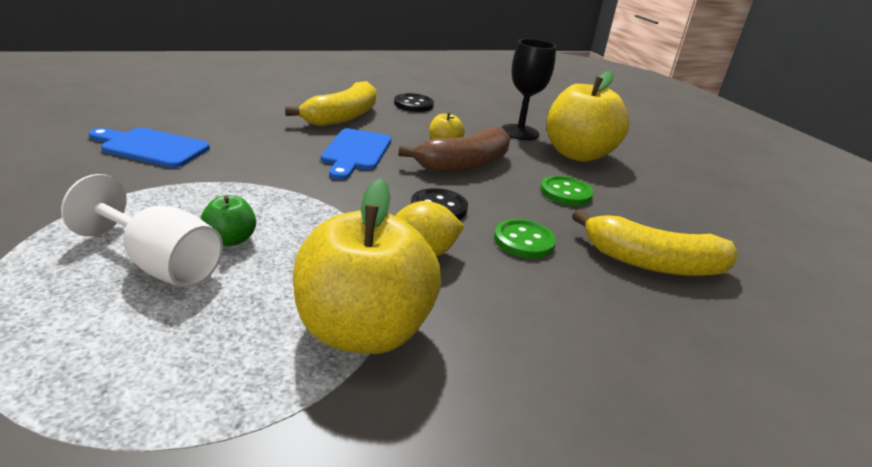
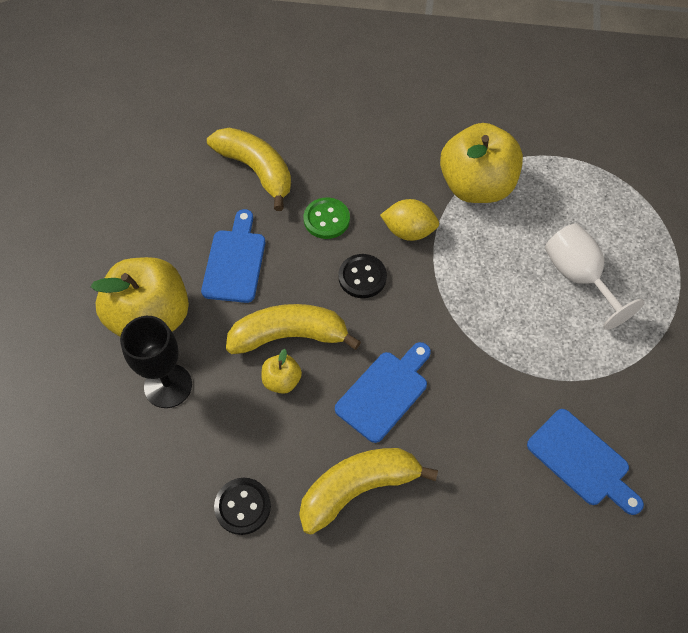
camera: 145 degrees left, 30 degrees up
(230, 239) = (531, 289): green apple -> none
(464, 164) = (289, 336): brown banana -> yellow banana
(565, 193) = (235, 262): green button -> blue cutting board

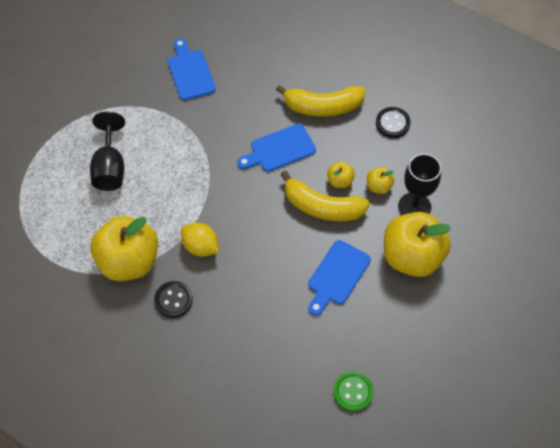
camera: 155 degrees left, 0 degrees up
(226, 395) = (379, 186): none -> yellow apple
(256, 170) = (288, 348): yellow banana -> none
(326, 219) = (254, 281): green button -> green button (353, 392)
(362, 277) = (253, 227): black button -> black button (173, 300)
(578, 277) = (110, 168): white goblet -> black goblet

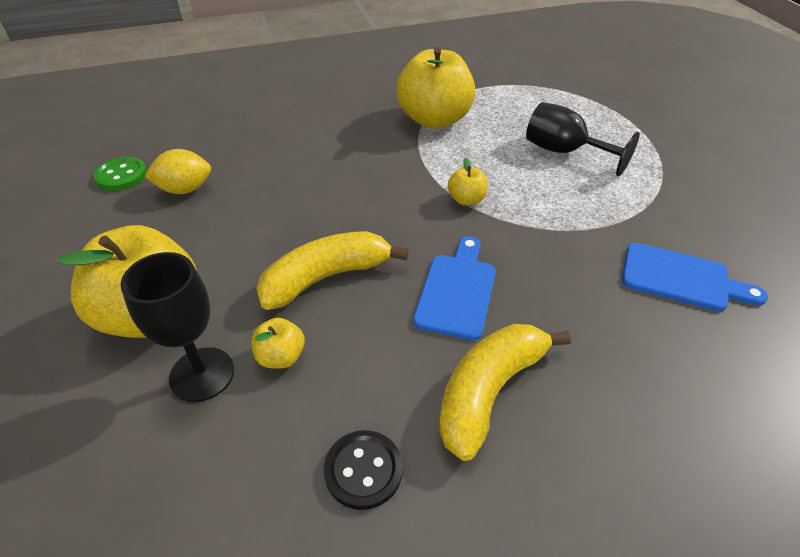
camera: 130 degrees right, 15 degrees down
(173, 300) = (362, 125): black button -> none
(201, 247) = (396, 163): yellow lemon -> yellow lemon (185, 189)
(337, 275) = (231, 235): blue cutting board -> none
(340, 181) = (340, 320): yellow apple -> yellow apple (466, 200)

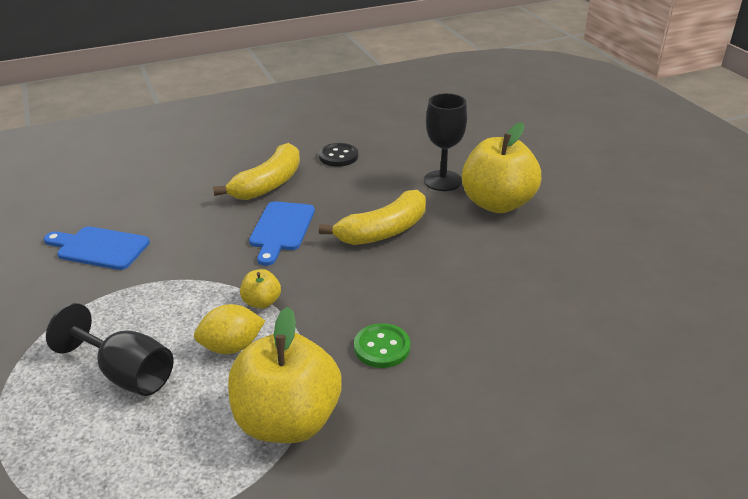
camera: 175 degrees right, 10 degrees down
(121, 175) = (634, 304): green button -> green button (382, 347)
(185, 189) = (553, 294): yellow lemon -> yellow lemon (232, 347)
(281, 357) = (398, 190): yellow apple -> none

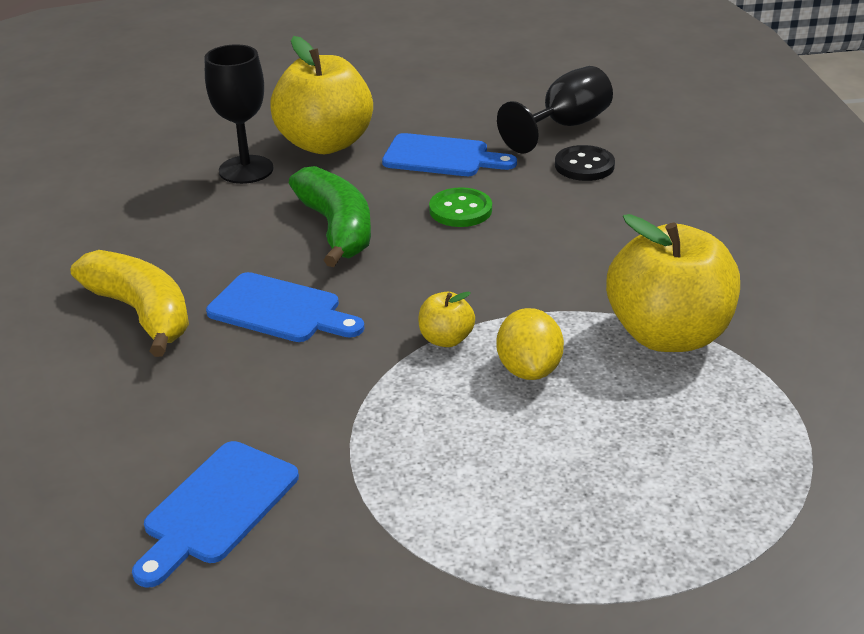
camera: 75 degrees left, 0 degrees up
(126, 374) = (556, 466): black goblet -> black goblet (565, 126)
(338, 156) = (110, 241): black button -> black button (584, 166)
(382, 347) = (564, 259): green button -> green button (460, 210)
(383, 231) = (337, 229): yellow banana -> green banana
(510, 259) = (441, 157): none -> blue cutting board

